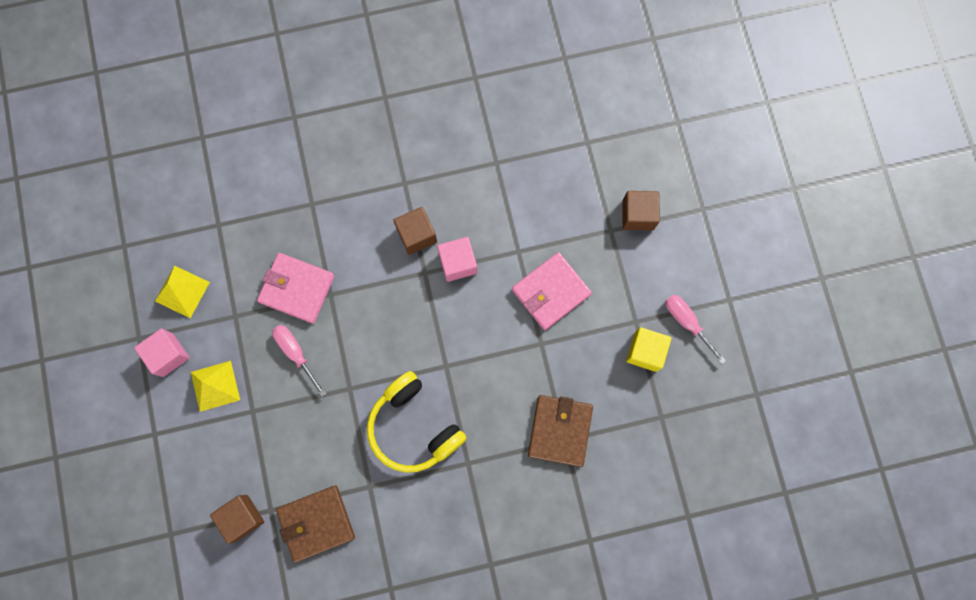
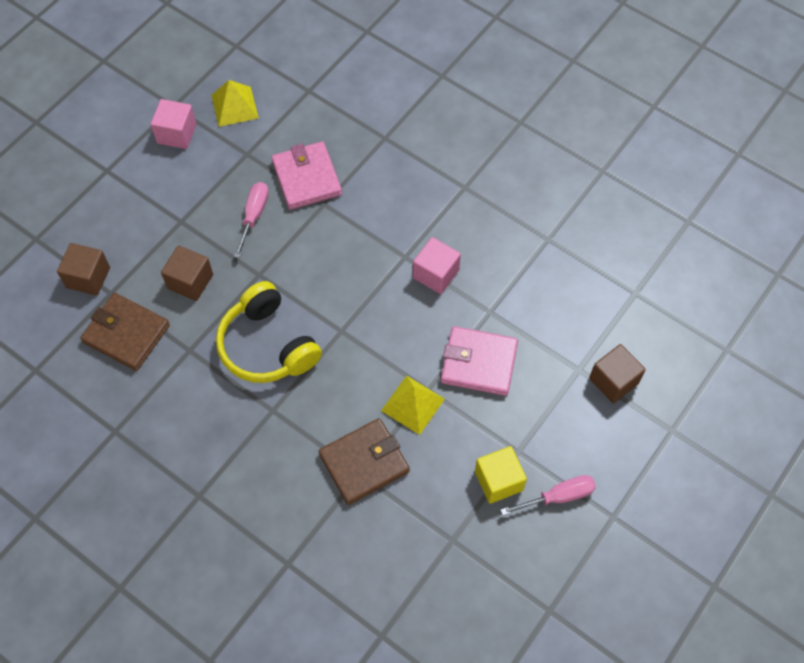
camera: 50 degrees right, 15 degrees down
(215, 386) = (179, 181): yellow pyramid -> yellow pyramid (413, 404)
(414, 427) = (267, 345): yellow headphones -> yellow headphones turned 45 degrees counterclockwise
(416, 235) = (430, 227): brown cube -> brown cube (190, 281)
(687, 323) = (558, 497): pink screwdriver -> pink screwdriver turned 60 degrees clockwise

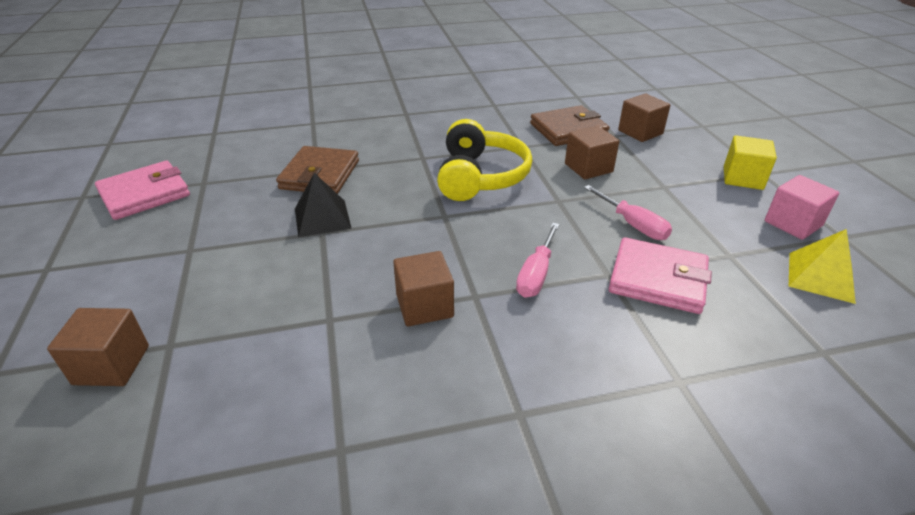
camera: 130 degrees right, 25 degrees down
(267, 345) = (480, 177): yellow headphones -> yellow headphones turned 90 degrees clockwise
(413, 404) = (322, 218): yellow pyramid -> black pyramid
(436, 274) = (424, 306): pink cube -> brown cube
(478, 363) = (293, 276): pink wallet -> pink wallet (145, 194)
(498, 481) = (192, 226): yellow cube -> yellow cube (742, 178)
(558, 497) = (121, 249): pink screwdriver -> pink screwdriver (536, 274)

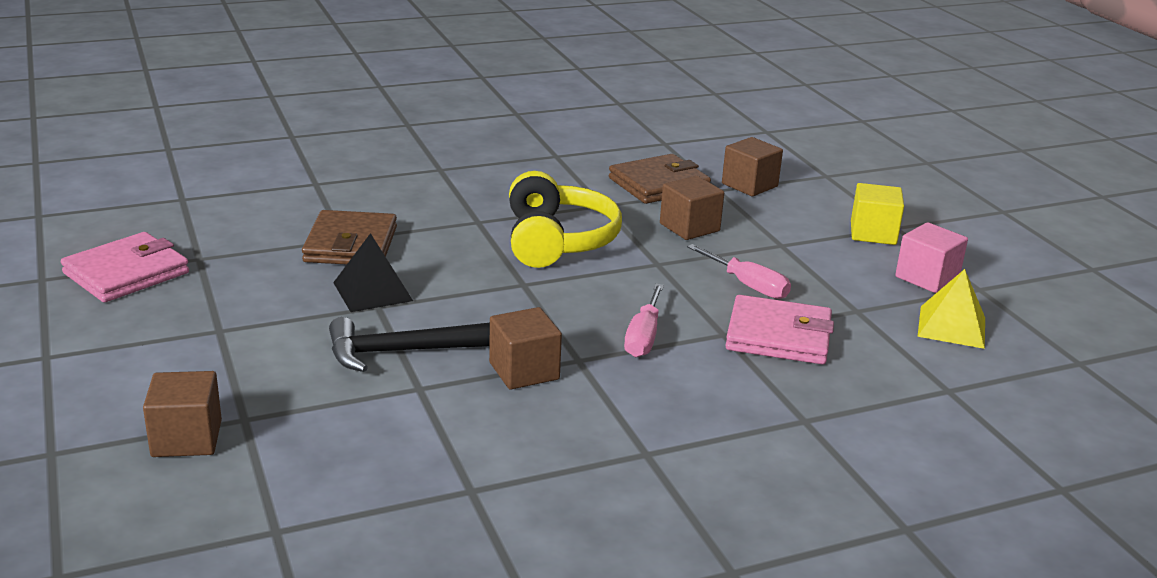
camera: 10 degrees left, 10 degrees down
(330, 279) = (406, 351): none -> black hammer

